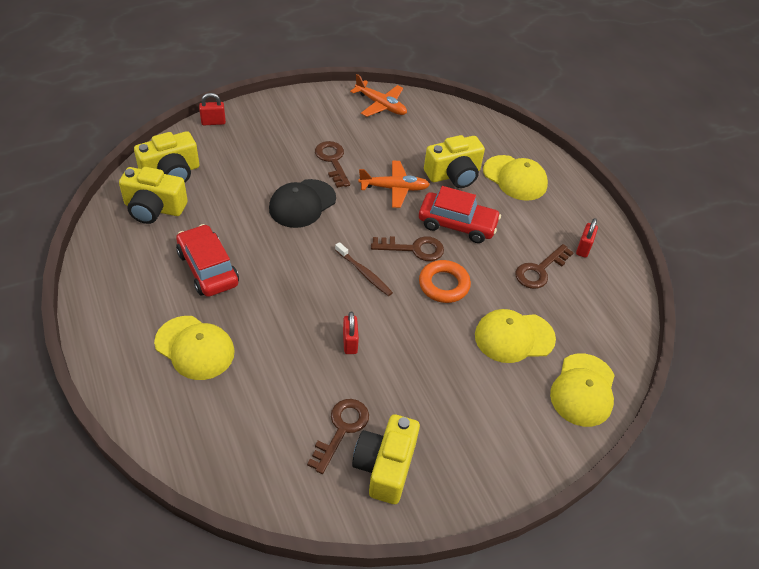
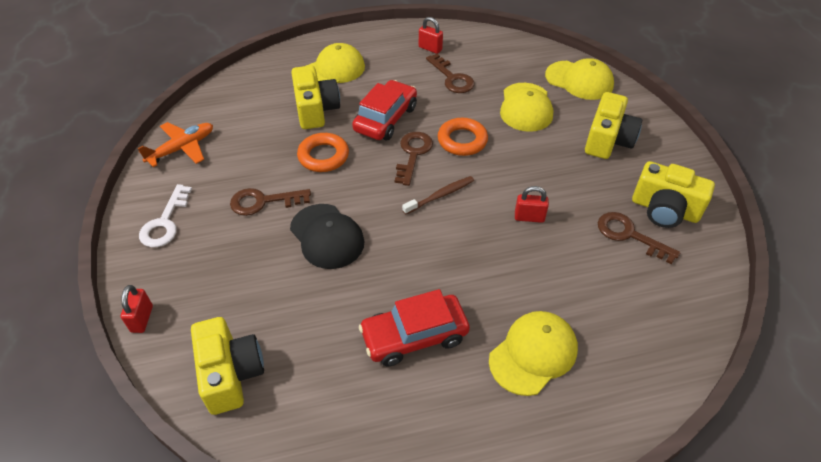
camera: 75 degrees left, 0 degrees up
(154, 208) = (295, 396): yellow camera -> yellow camera (608, 140)
(301, 113) = (165, 222): none -> white key
(394, 188) = (323, 156): orange plane -> orange ring

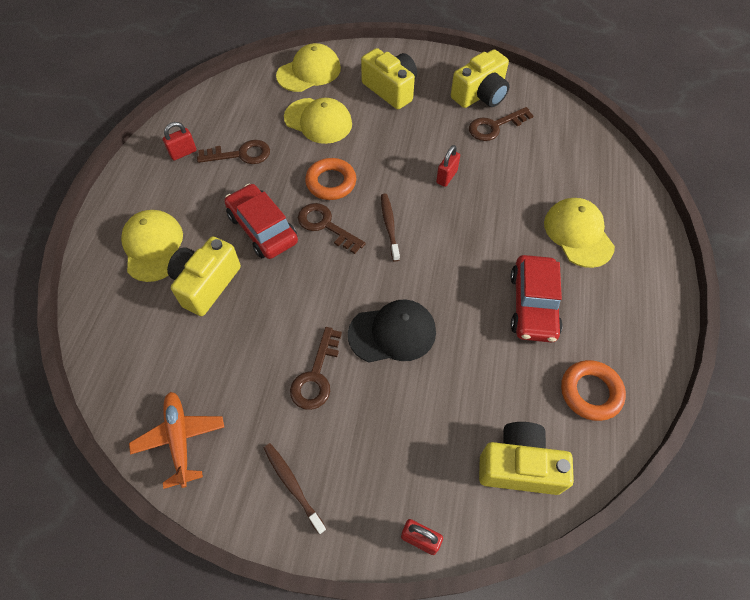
camera: 65 degrees left, 10 degrees up
(165, 222) = (292, 485): white key -> brown toothbrush
(315, 109) = (206, 284): yellow camera -> yellow camera turned 75 degrees counterclockwise
(323, 156) = (282, 300): orange ring -> orange ring (590, 392)

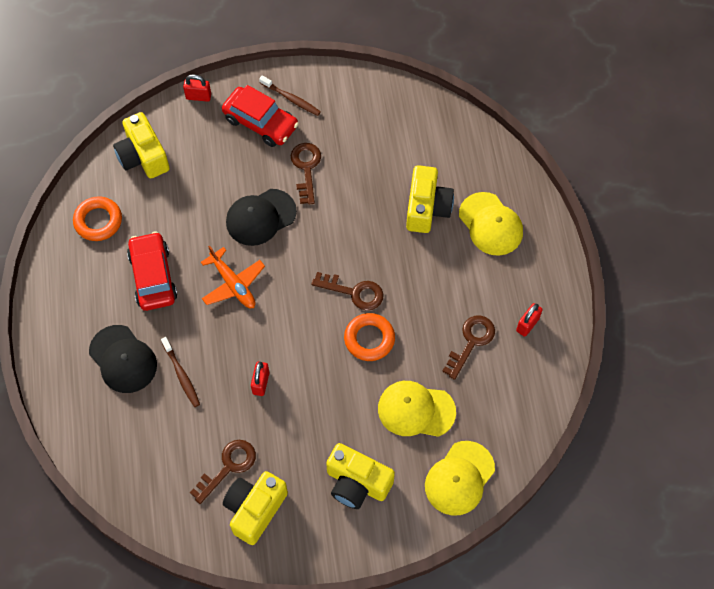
camera: 160 degrees right, 5 degrees up
(180, 439) = (380, 100): orange plane -> orange plane (233, 284)
(241, 154) = (471, 342): brown key -> brown key turned 150 degrees clockwise
(262, 228) = (408, 271): red car -> red car (260, 122)
(389, 226) = (297, 311): brown toothbrush -> brown toothbrush (181, 375)
(519, 466) = (143, 156): yellow camera -> yellow camera turned 75 degrees clockwise
(578, 234) = (123, 359): yellow cap -> black cap

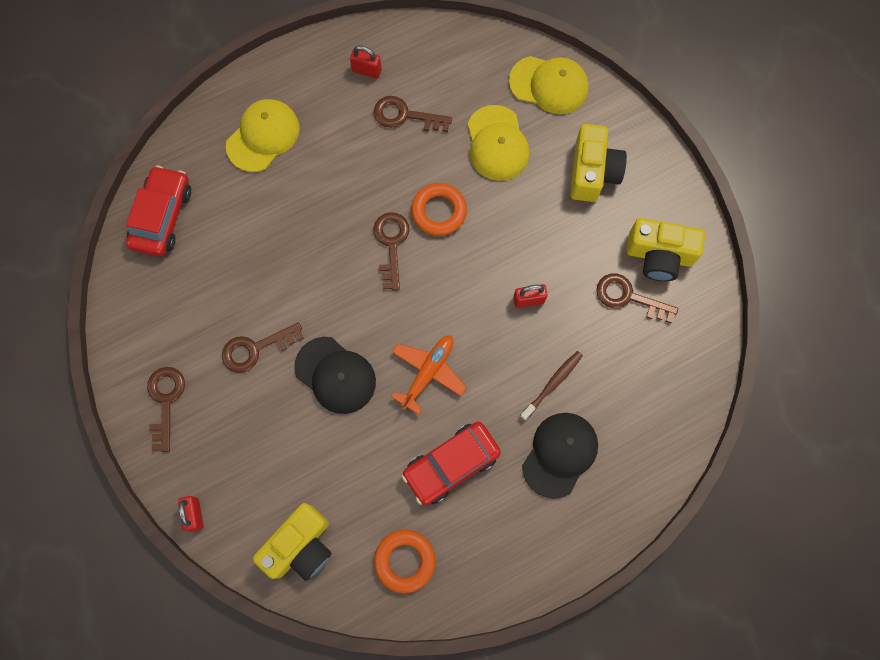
camera: 110 degrees left, 10 degrees up
(260, 122) = (209, 424): red car -> red car (162, 216)
(291, 99) = (165, 401): brown toothbrush -> brown key
(427, 208) = (264, 205): yellow camera -> none

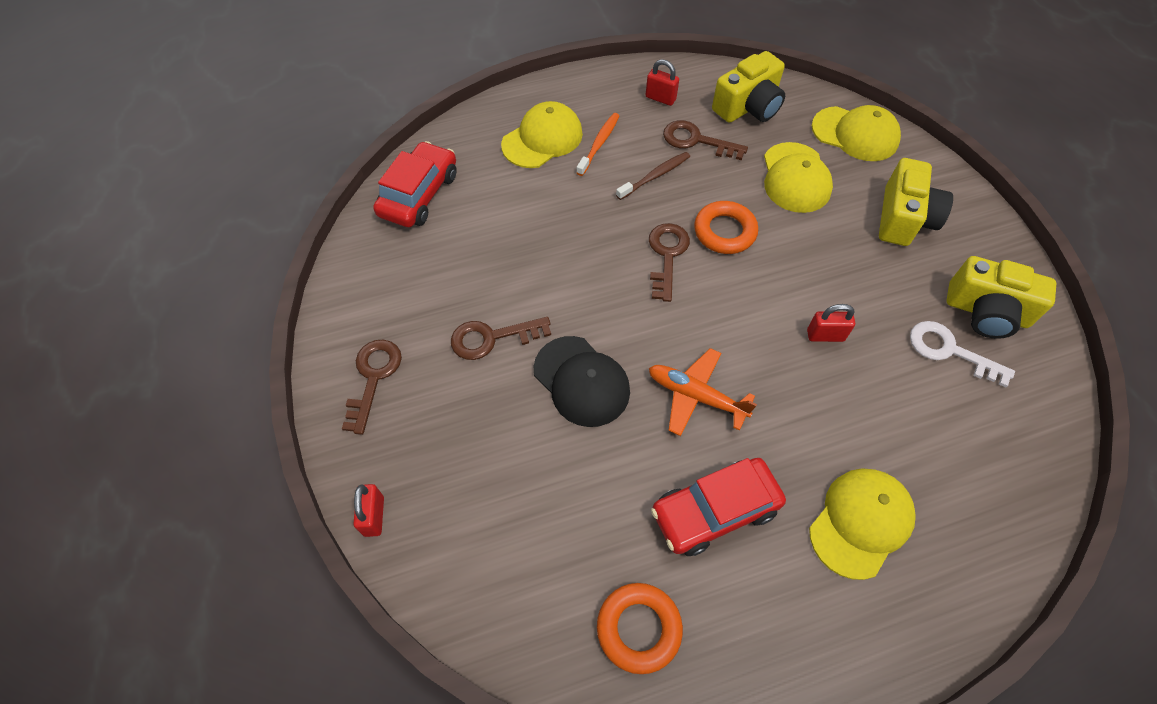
camera: 10 degrees right, 15 degrees down
(300, 546) = (500, 582): yellow camera -> yellow camera (748, 107)
(316, 133) = (599, 144): none -> orange toothbrush
(428, 372) = (695, 396): orange plane -> orange plane turned 105 degrees counterclockwise
(552, 384) = (852, 434): brown toothbrush -> brown toothbrush (655, 176)
(560, 454) = (860, 522): black cap -> yellow cap
(628, 297) = (949, 351): brown key -> white key

